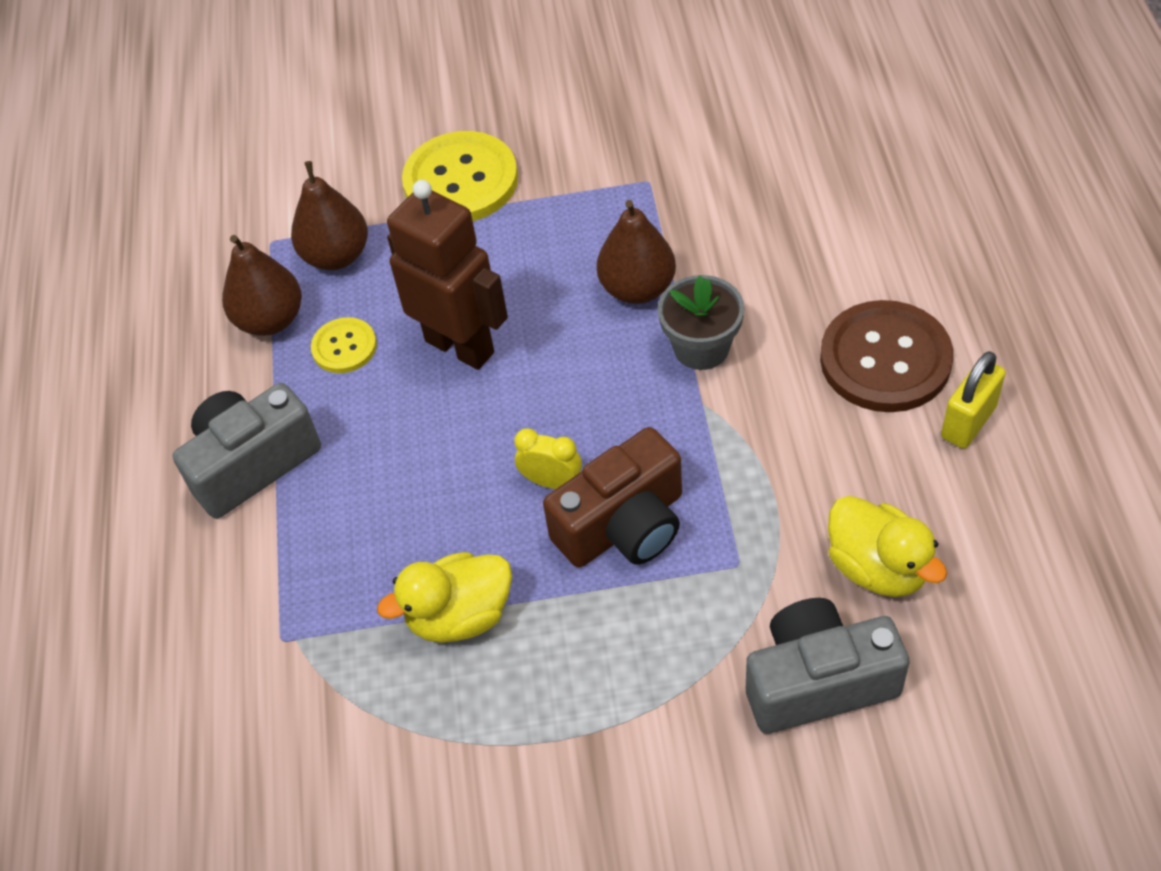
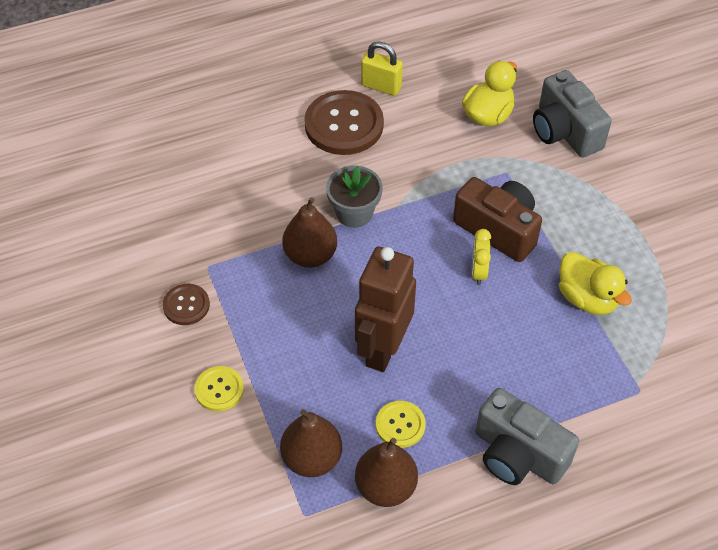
camera: 110 degrees left, 0 degrees up
(461, 181) = (219, 389): yellow button -> yellow button, size x0.52
(593, 158) = (186, 305): none -> brown button

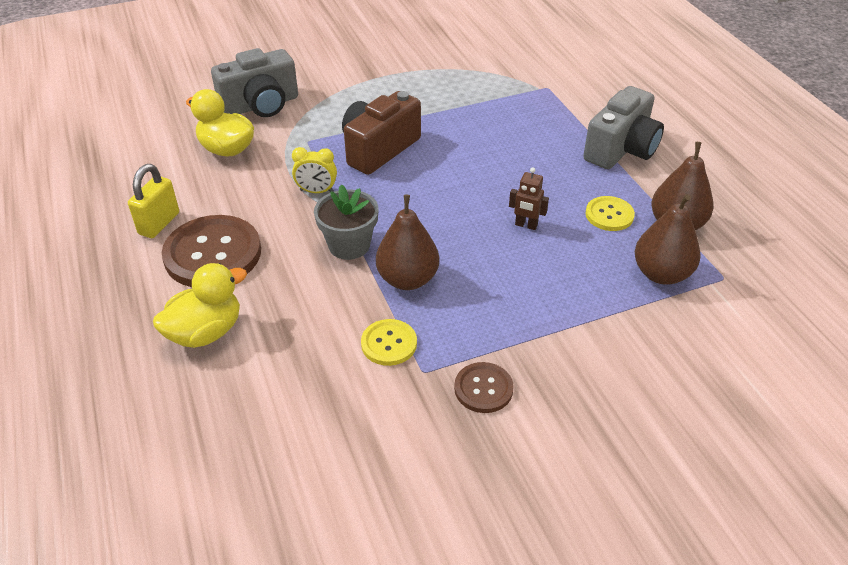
camera: 90 degrees left, 10 degrees down
(219, 389) = (597, 350): yellow button -> yellow button (389, 343)
(383, 349) = (526, 225): brown robot -> brown robot, size x0.42
(478, 272) = (430, 163): yellow clock -> yellow clock (316, 191)
(587, 298) = (458, 106): yellow duck -> yellow duck (206, 332)

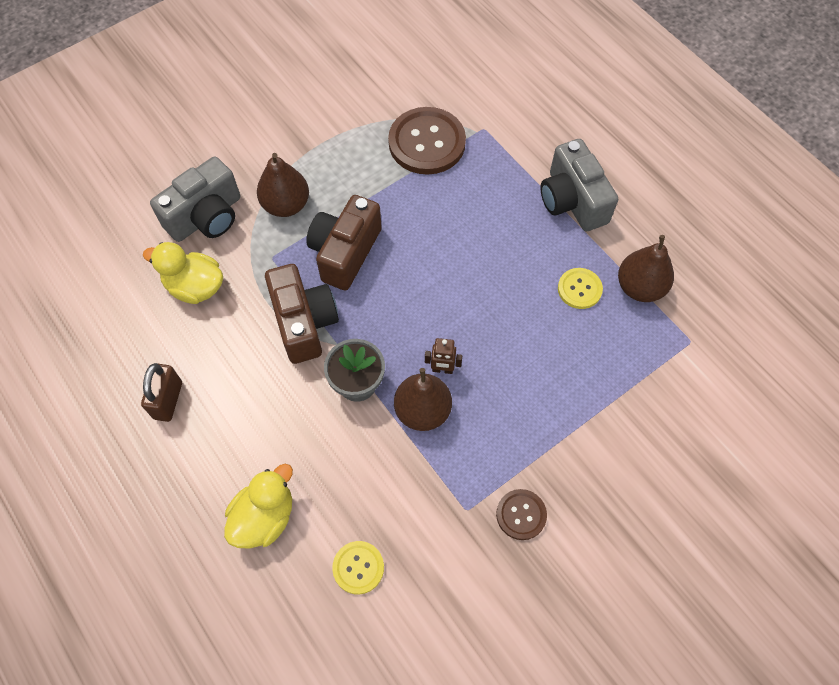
camera: 15 degrees left, 20 degrees up
(159, 223) = (168, 400): yellow padlock -> brown padlock
(213, 254) = (235, 425): brown button -> brown button (427, 142)
(316, 191) = (304, 322): yellow clock -> brown camera
(389, 343) = (428, 488): yellow button -> yellow button (358, 567)
(526, 225) = (509, 320): brown robot -> brown robot (442, 369)
(621, 149) = (572, 201): grey camera -> grey camera turned 135 degrees clockwise
(661, 274) = (638, 350): brown pear -> brown pear (286, 205)

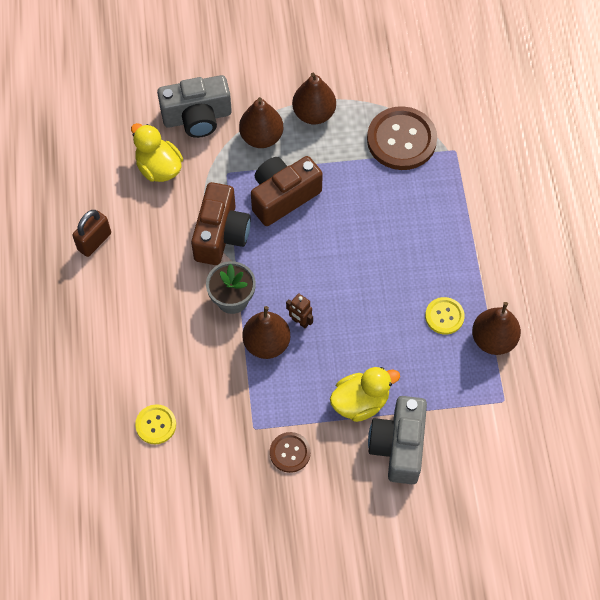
camera: 30 degrees right, 0 degrees up
(264, 517) = (113, 357): yellow duck -> yellow duck (360, 402)
(325, 158) = (314, 114): none -> brown pear
(572, 201) = (487, 244): grey camera -> grey camera (398, 446)

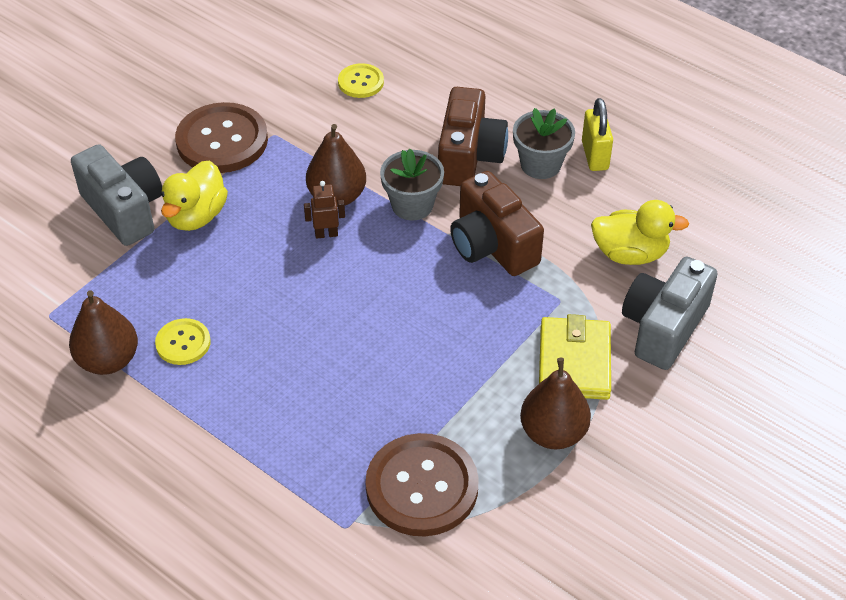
camera: 135 degrees right, 15 degrees down
(94, 241) = (595, 155): brown padlock -> yellow padlock
(130, 262) = (540, 164): none -> grey flower pot
(261, 137) = (574, 362): brown pear -> yellow wallet
(283, 197) = (477, 324): brown camera -> brown camera (469, 156)
(290, 452) = (222, 140): brown button -> brown button, size x1.91

